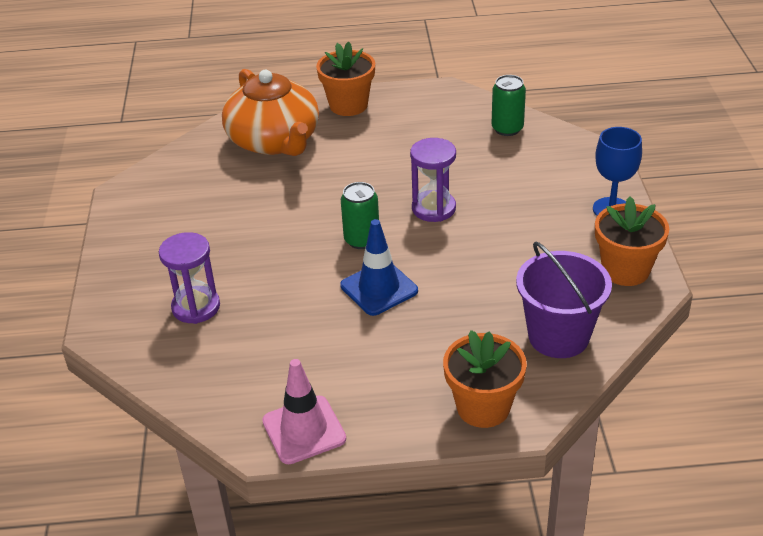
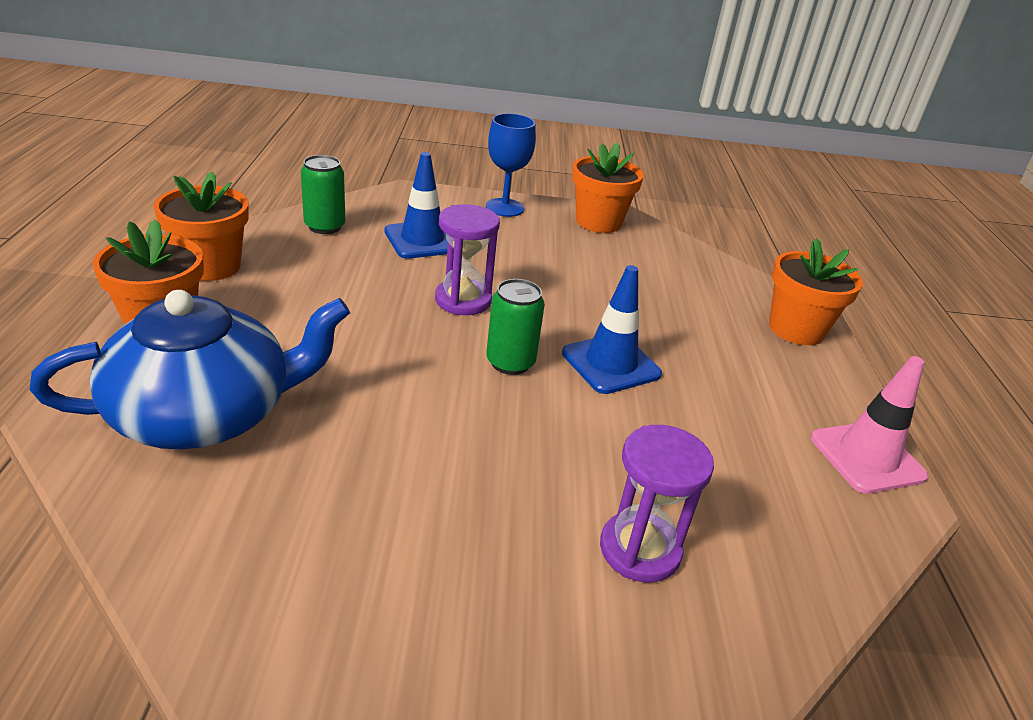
camera: 90 degrees left, 5 degrees down
(274, 141) = (205, 413): orange teapot -> blue teapot
(422, 101) = (211, 266): none -> orange flower pot
(516, 175) = (422, 240): none -> blue traffic cone
(558, 336) = (691, 271): purple bucket -> none

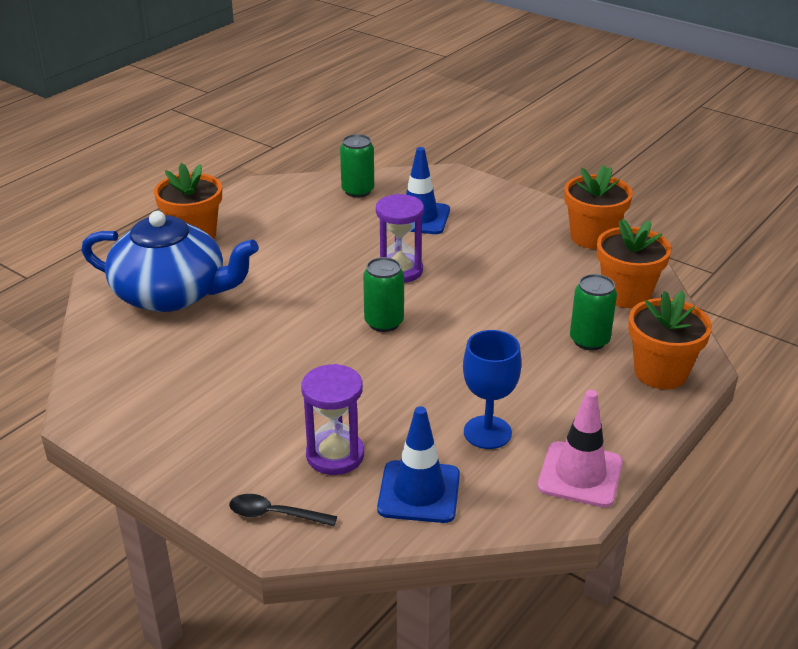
camera: 40 degrees right, 0 degrees up
(211, 266) = (255, 203): orange flower pot -> orange flower pot (626, 294)
(504, 207) = (520, 206): blue goblet -> blue goblet (487, 432)
(611, 364) = (457, 346): blue traffic cone -> blue traffic cone (419, 492)
(667, 675) = (275, 514): none -> black spoon
(710, 318) = (589, 340): none -> green can

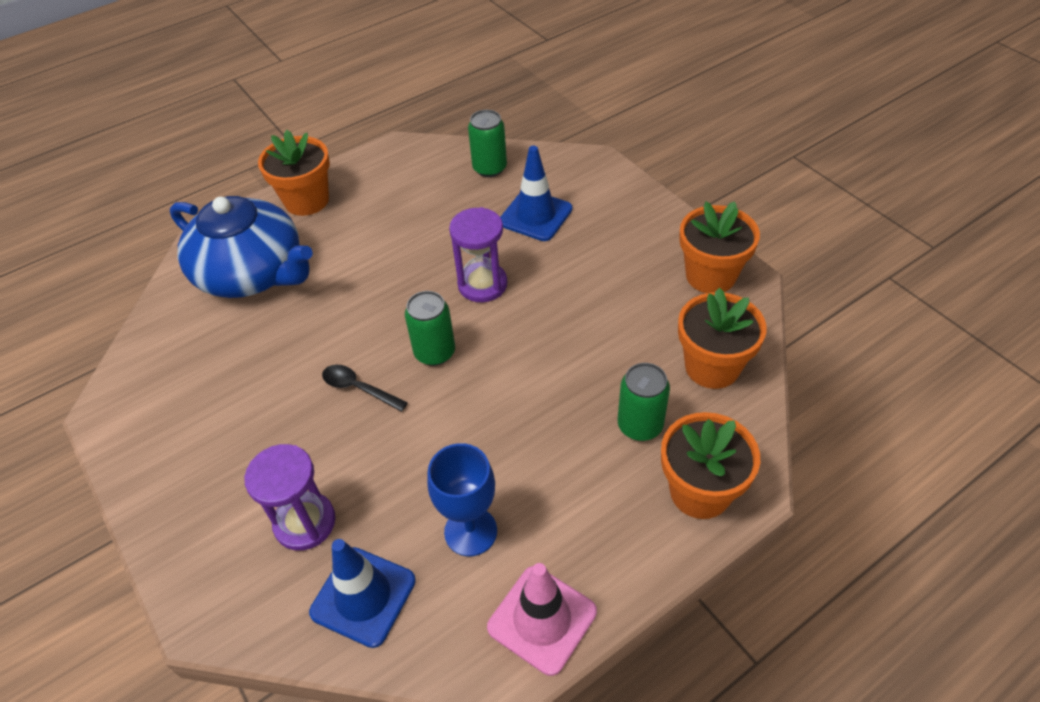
camera: 20 degrees right, 15 degrees up
(275, 514) = (212, 587): black spoon -> black spoon (359, 388)

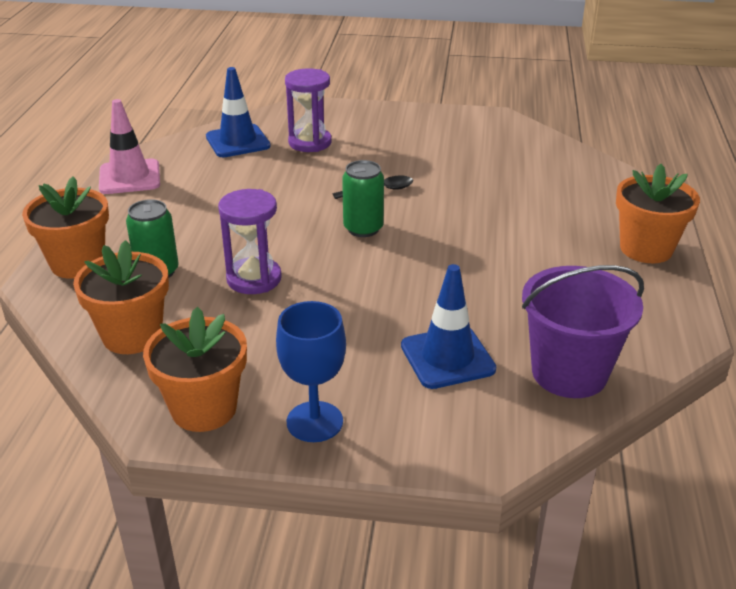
camera: 130 degrees right, 15 degrees down
(252, 272) = (570, 195): blue teapot -> none
(470, 531) = (212, 181): blue goblet -> blue goblet (314, 422)
(482, 284) = (400, 281): purple hourglass -> purple hourglass (254, 279)
(489, 168) = (569, 373): green can -> purple bucket

